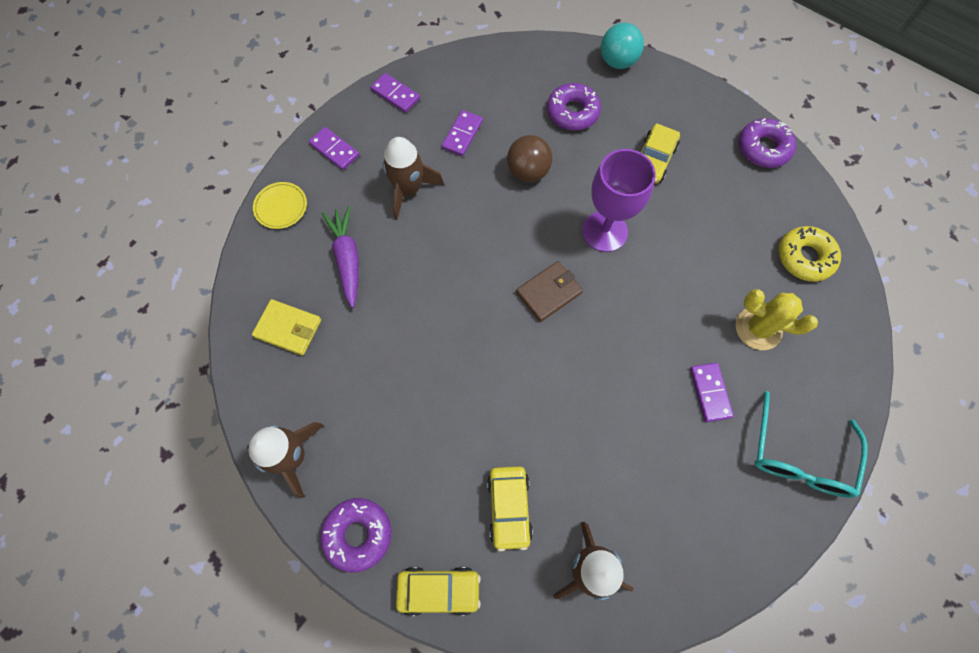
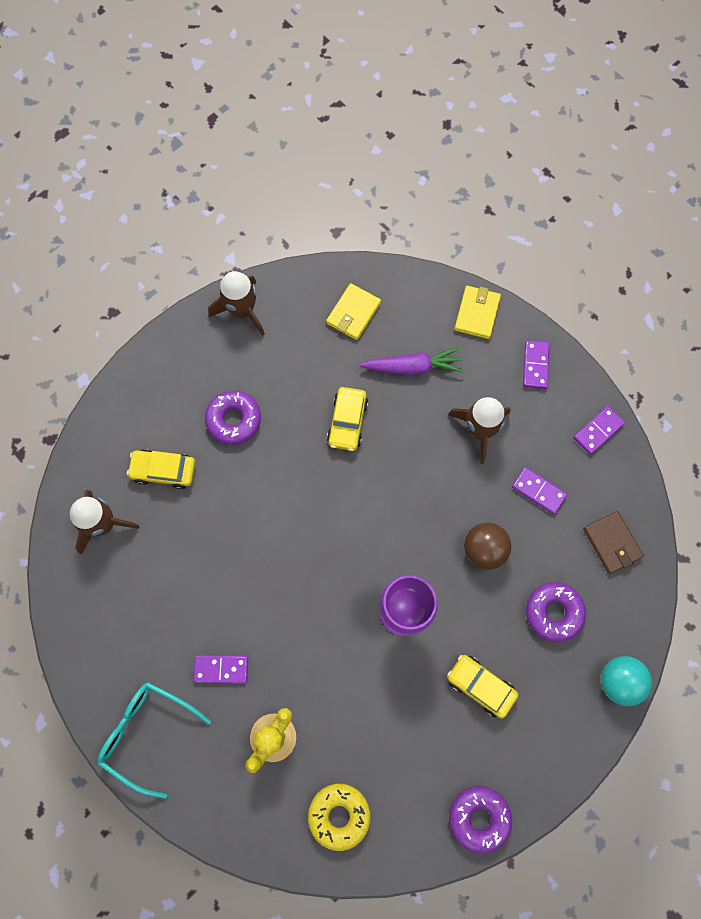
camera: 100 degrees right, 5 degrees up
(281, 207) = (477, 313): yellow plate -> yellow wallet
(334, 150) = (535, 365): purple domino -> purple domino turned 45 degrees counterclockwise
(358, 534) = (171, 354): purple donut -> purple donut (234, 420)
(439, 589) = (117, 408): yellow car -> yellow car (347, 422)
(548, 292) = (347, 542): brown wallet -> brown wallet (611, 543)

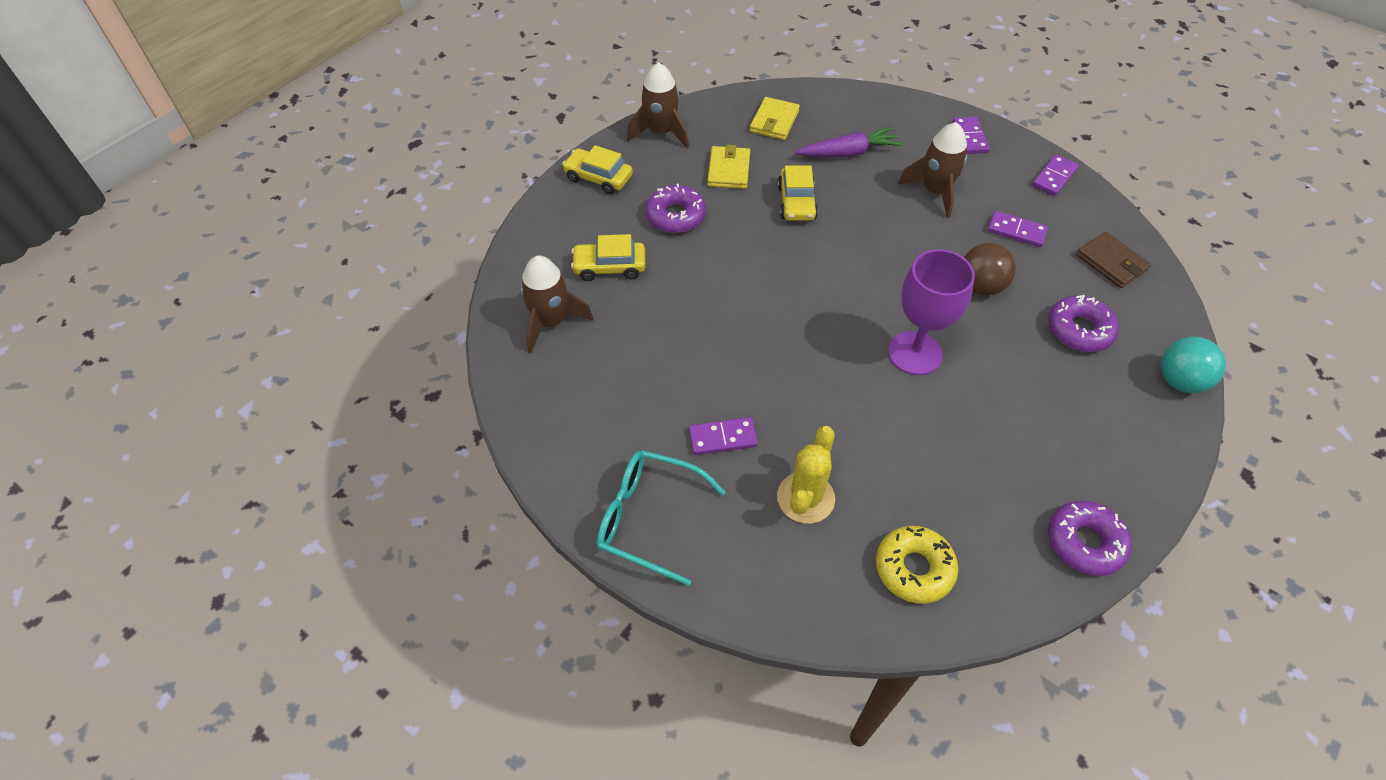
camera: 10 degrees left, 20 degrees down
(477, 313) = (896, 108): yellow wallet -> yellow wallet (728, 170)
(480, 686) = (1029, 409): yellow car -> yellow car (598, 178)

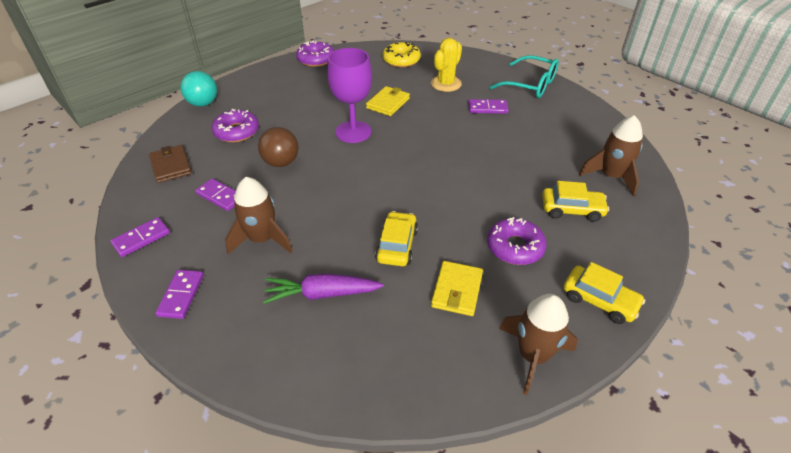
camera: 170 degrees left, 10 degrees down
(774, 121) = (390, 352): yellow wallet -> yellow wallet (388, 103)

